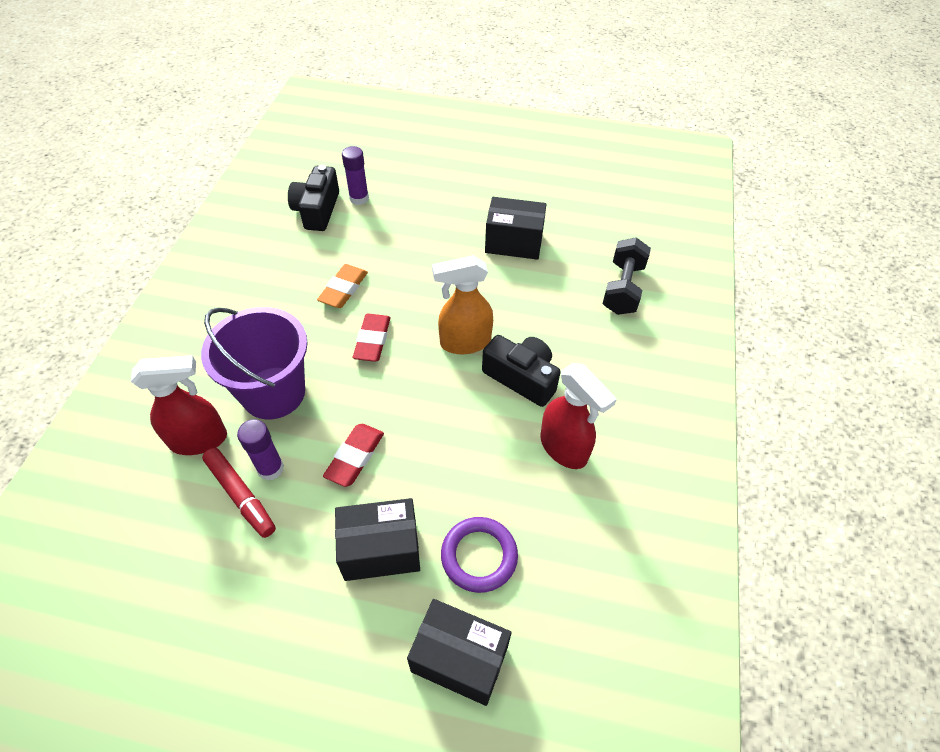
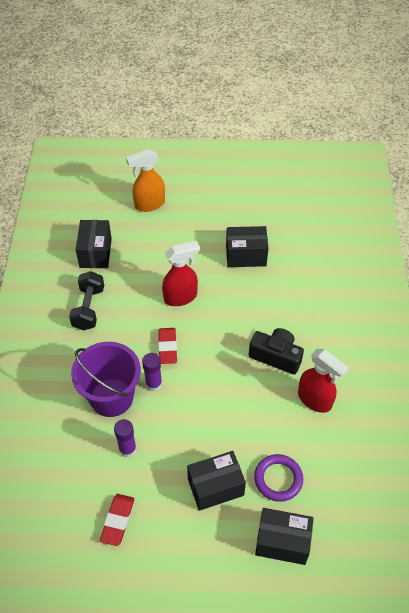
camera: 10 degrees left, 0 degrees up
(199, 440) = (72, 439): red spray bottle -> red spray bottle (181, 297)
(240, 495) = (114, 470): red marker -> none
(317, 210) = (95, 253): black camera -> black box
(343, 289) = (135, 313): orange eraser -> none
(355, 457) = (181, 431): red eraser -> red eraser (118, 521)
(359, 198) = (123, 238): purple glue stick -> purple glue stick (153, 384)
(464, 342) = (231, 338): orange spray bottle -> orange spray bottle (149, 204)
(623, 288) = (329, 278): black dumbbell -> black dumbbell (89, 308)

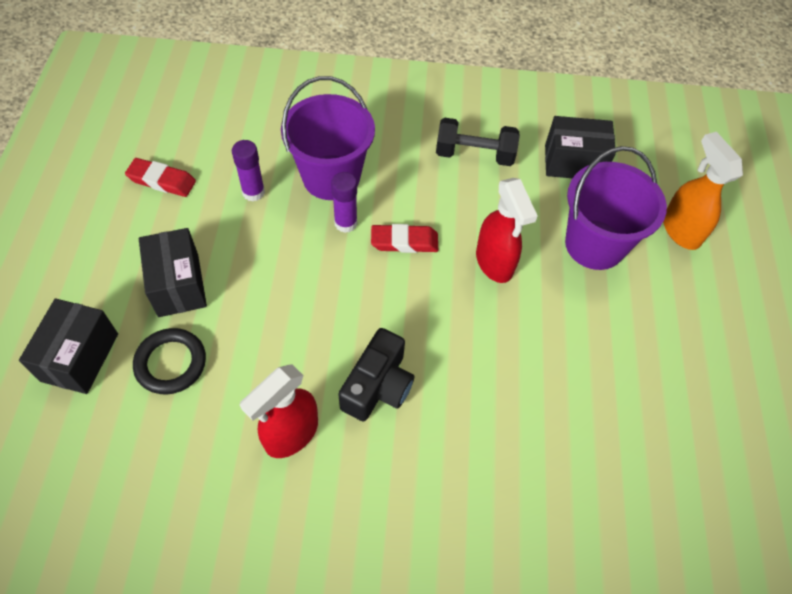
camera: 90 degrees right, 5 degrees up
(163, 246) = (594, 244): none -> purple bucket
(246, 255) = (584, 362): black box -> none
(278, 479) = (171, 363): purple ring -> black ring

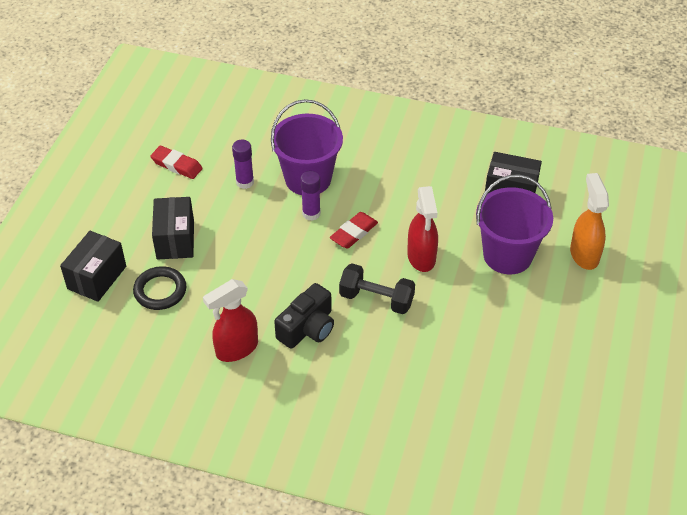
camera: 15 degrees right, 10 degrees down
(404, 242) = (354, 233): red eraser -> red eraser turned 60 degrees counterclockwise
(474, 155) = (429, 176): black dumbbell -> black dumbbell (376, 299)

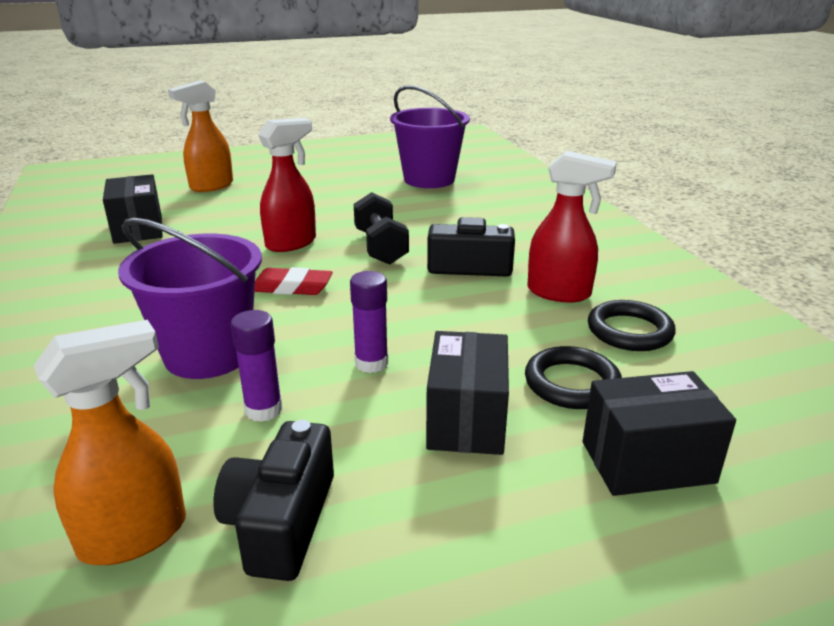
camera: 125 degrees left, 20 degrees down
(172, 348) = (629, 331): none -> black ring
(175, 240) = (466, 419): black box -> black box turned 45 degrees counterclockwise
(177, 165) = (281, 522): red eraser -> black camera
(206, 132) = (135, 535): none -> orange spray bottle
(311, 213) = (283, 326): purple glue stick -> purple glue stick (371, 363)
(507, 255) = (244, 210): purple bucket -> purple bucket (429, 179)

